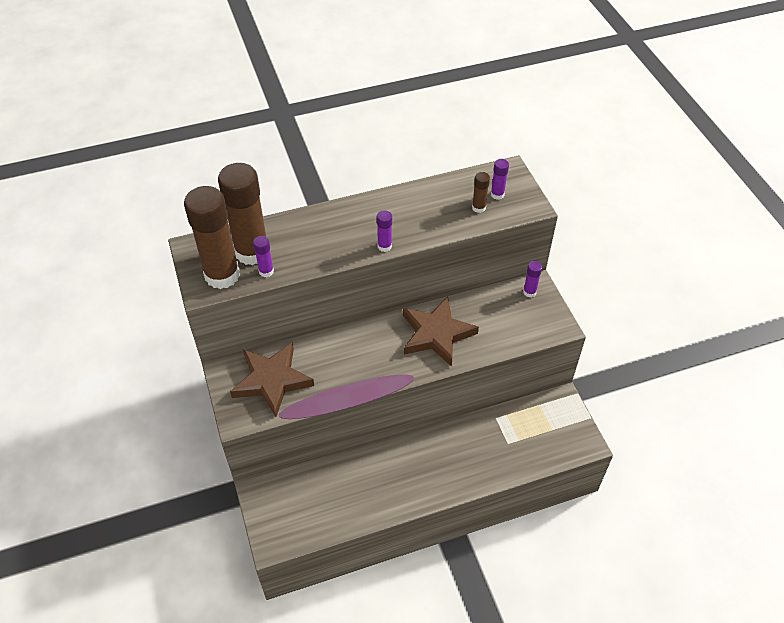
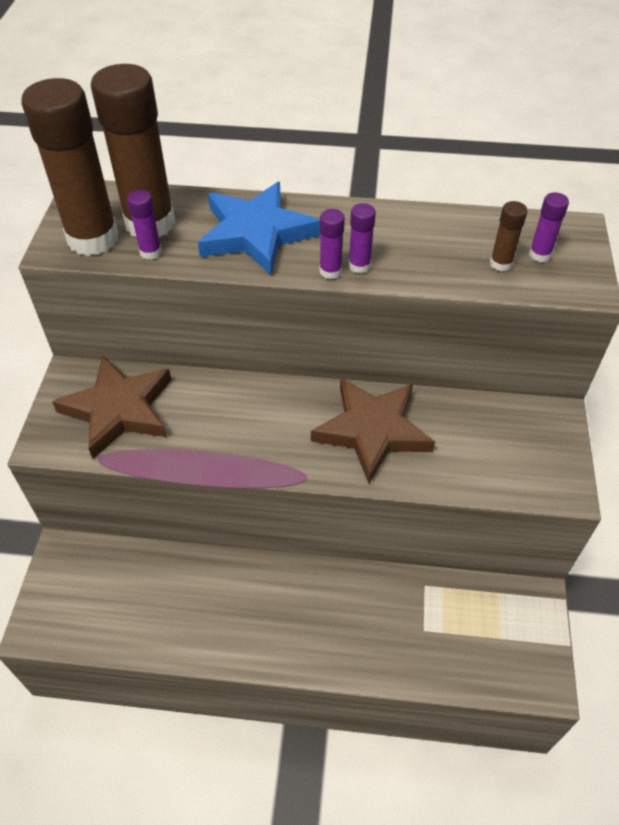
camera: 25 degrees right, 0 degrees up
(324, 236) = (256, 233): none -> blue star
(529, 292) = (542, 422): purple glue stick -> purple glue stick (359, 266)

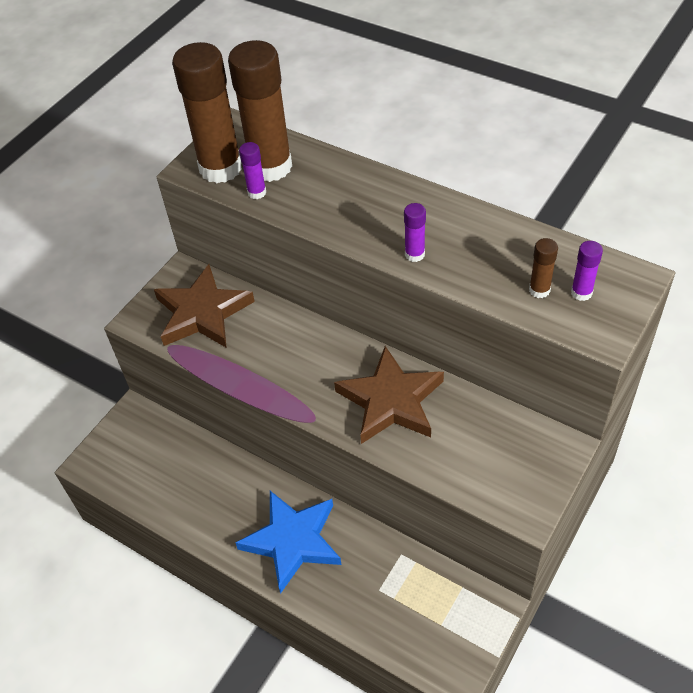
camera: 30 degrees right, 0 degrees up
(256, 233) = (348, 200): blue star -> blue star (292, 541)
(330, 271) = (387, 252): purple glue stick -> none

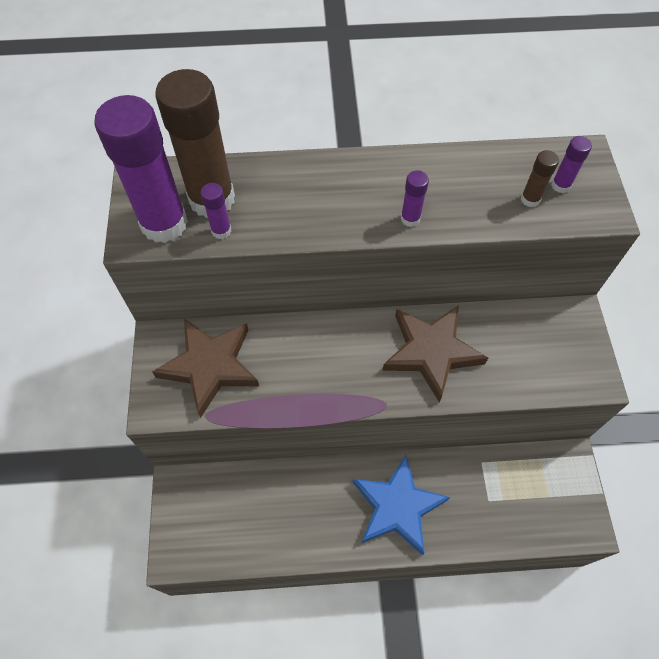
camera: 40 degrees left, 10 degrees up
(220, 168) = (164, 223): brown glue stick -> purple glue stick

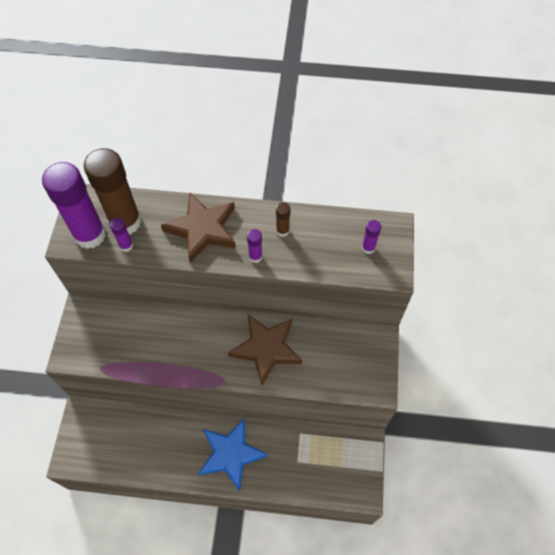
camera: 10 degrees right, 0 degrees up
(210, 366) = (111, 334): brown star -> brown star (202, 229)
(530, 199) = (343, 255): brown glue stick -> brown glue stick (282, 231)

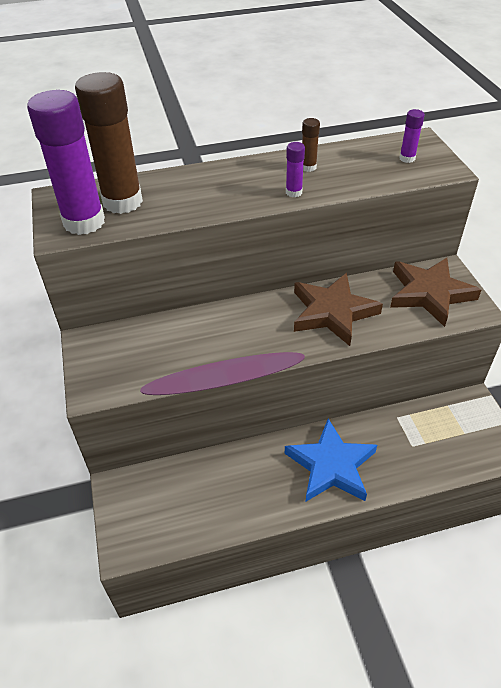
camera: 20 degrees left, 15 degrees down
(126, 246) = (135, 220): purple glue stick -> none
(202, 229) = (218, 186): brown star -> brown star (429, 293)

